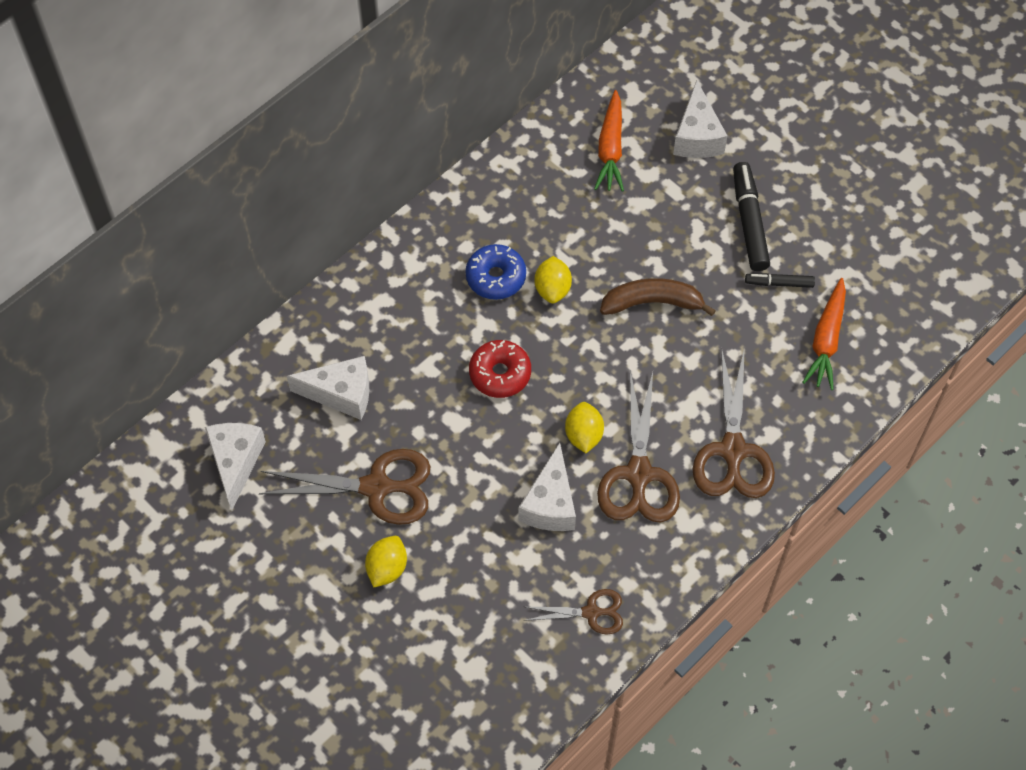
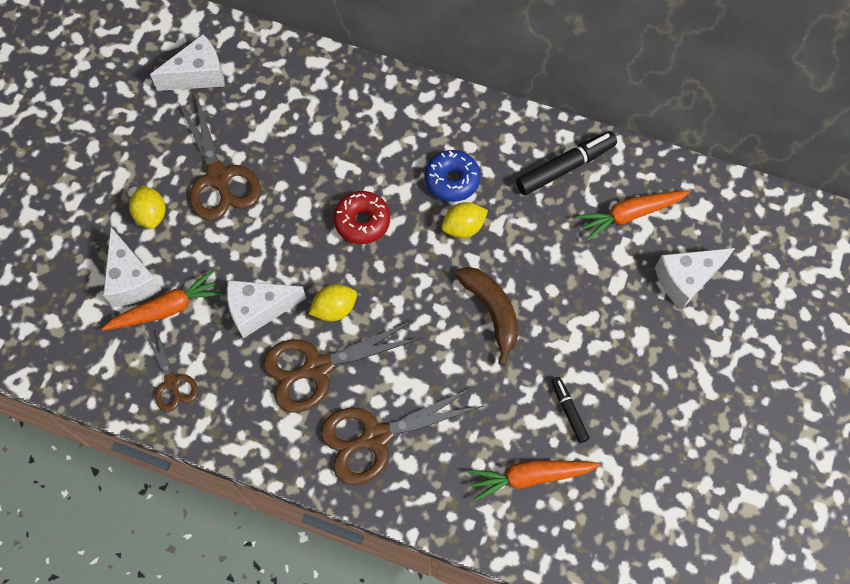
camera: 65 degrees right, 5 degrees up
(341, 394) = (289, 118): white cheese -> white cheese (131, 279)
(387, 568) = (151, 215): yellow lemon -> yellow lemon turned 75 degrees clockwise
(506, 589) = (167, 308): none -> orange carrot
(749, 222) = (620, 360): black marker -> black marker (565, 167)

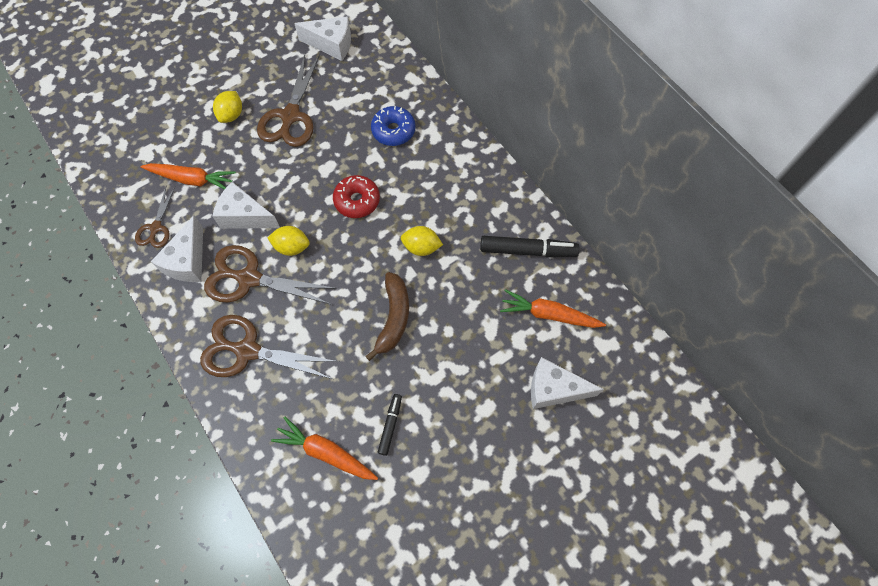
camera: 35 degrees right, 0 degrees up
(131, 279) = (186, 148): white cheese -> white cheese (188, 261)
(452, 180) = (439, 210): blue donut -> blue donut (393, 131)

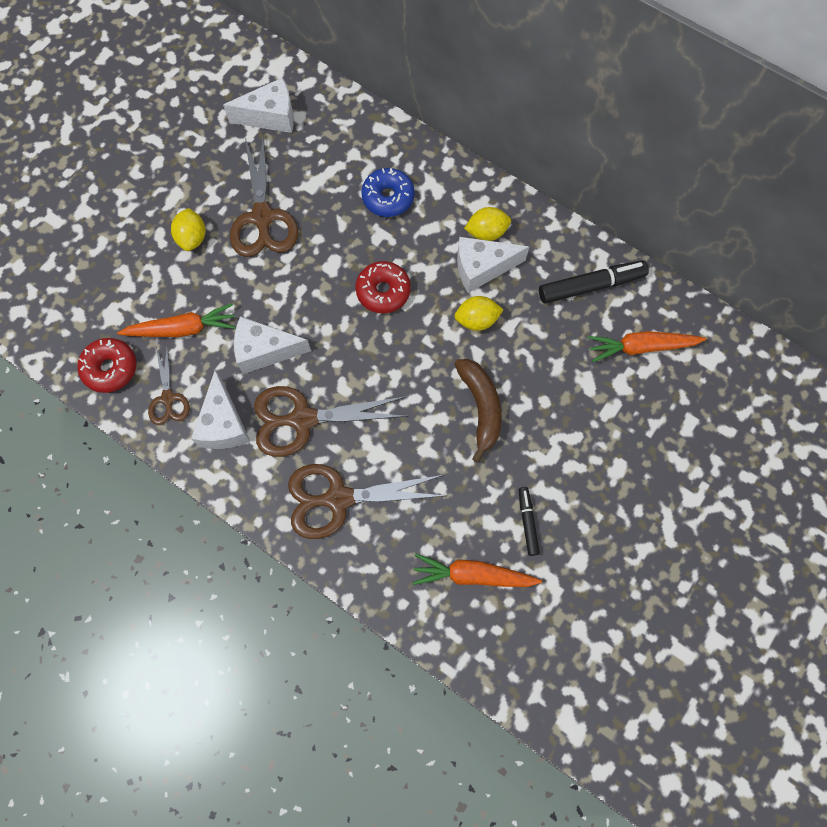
camera: 20 degrees left, 5 degrees up
(125, 191) = (110, 368): none -> red donut
(292, 247) = (334, 368): yellow lemon -> yellow lemon (486, 232)
(554, 389) = (678, 424): white cheese -> white cheese (482, 268)

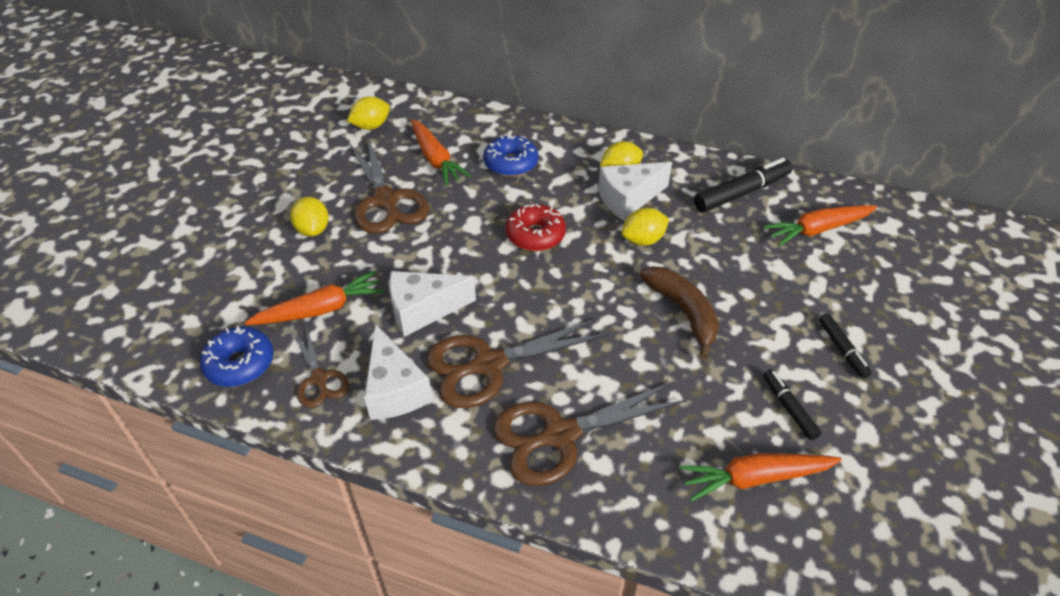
camera: 15 degrees left, 25 degrees down
(110, 368) = (240, 364): red donut -> blue donut
(270, 117) = (371, 126): white cheese -> yellow lemon
(320, 175) = (436, 159): none -> orange carrot
(598, 479) = (842, 349): none -> black marker

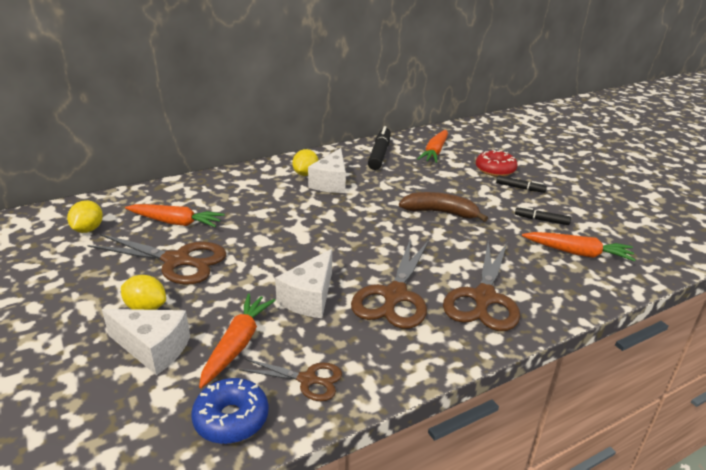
camera: 50 degrees left, 15 degrees down
(394, 389) = (366, 346): white cheese -> white cheese (153, 349)
(511, 164) = (233, 200): blue donut -> none
(535, 235) = (310, 224): red donut -> red donut (495, 170)
(643, 240) = (370, 195): yellow lemon -> none
(755, 478) = (577, 253): orange carrot -> orange carrot turned 105 degrees counterclockwise

